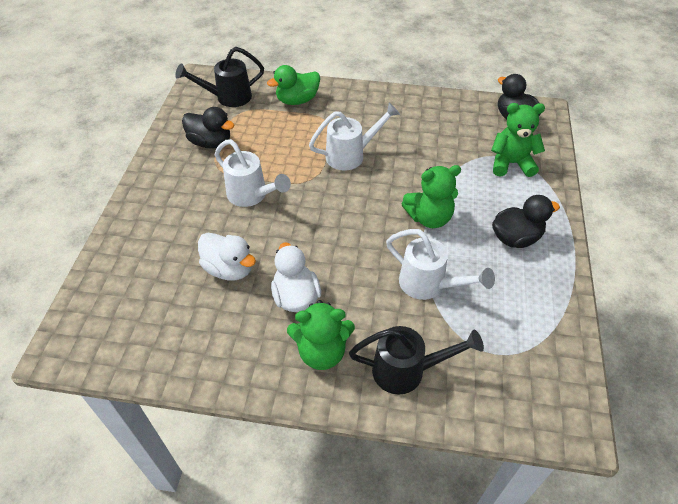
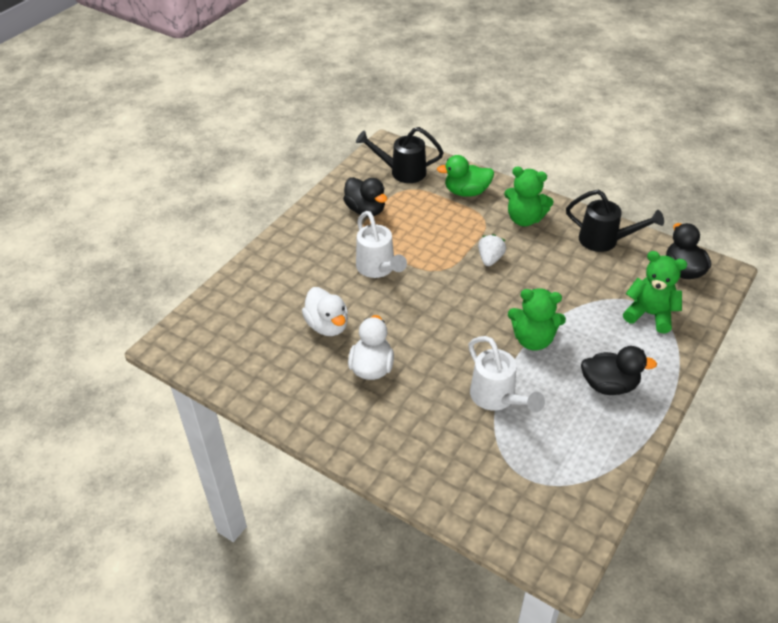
camera: 25 degrees right, 5 degrees down
(322, 352) = (370, 420): green teddy bear -> green teddy bear (524, 219)
(351, 155) = (490, 259): white watering can -> white strawberry
(407, 371) = (435, 461): black watering can -> black watering can (605, 241)

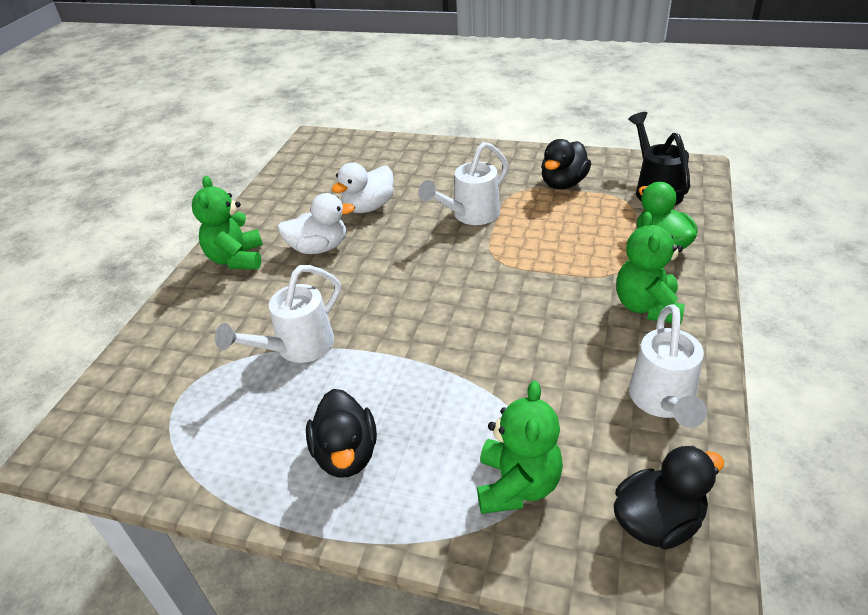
camera: 75 degrees right, 5 degrees down
(490, 259) = (540, 293): white strawberry -> none
(533, 339) = (407, 360): green teddy bear -> green teddy bear (236, 259)
(605, 241) = (663, 402): black watering can -> white watering can

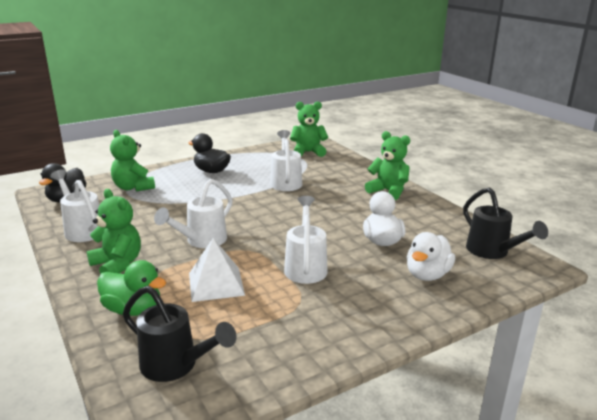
camera: 130 degrees right, 15 degrees down
(139, 410) = (308, 152): none -> green teddy bear
(316, 160) = (492, 252): none -> black watering can
(319, 248) = (359, 211): white duck -> white duck (427, 275)
(528, 294) = (201, 241): none -> white watering can
(563, 183) = (271, 328): black duck -> none
(566, 236) = (216, 284): none -> white pyramid

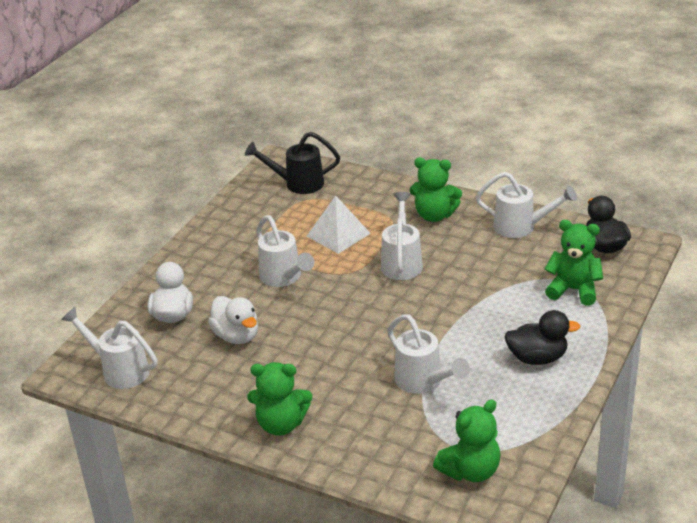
camera: 150 degrees right, 10 degrees up
(133, 310) = (370, 196): green duck -> none
(492, 252) = (119, 370): black watering can -> white watering can

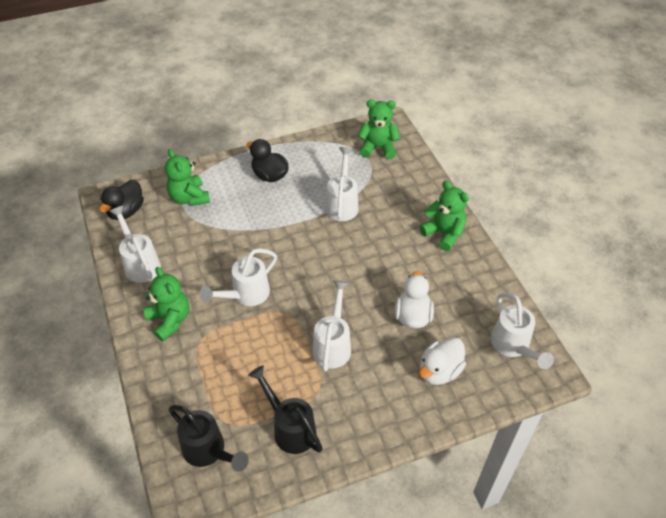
camera: 140 degrees left, 15 degrees up
(256, 222) = (290, 428): none -> black watering can
(338, 234) = (251, 358): white pyramid -> none

